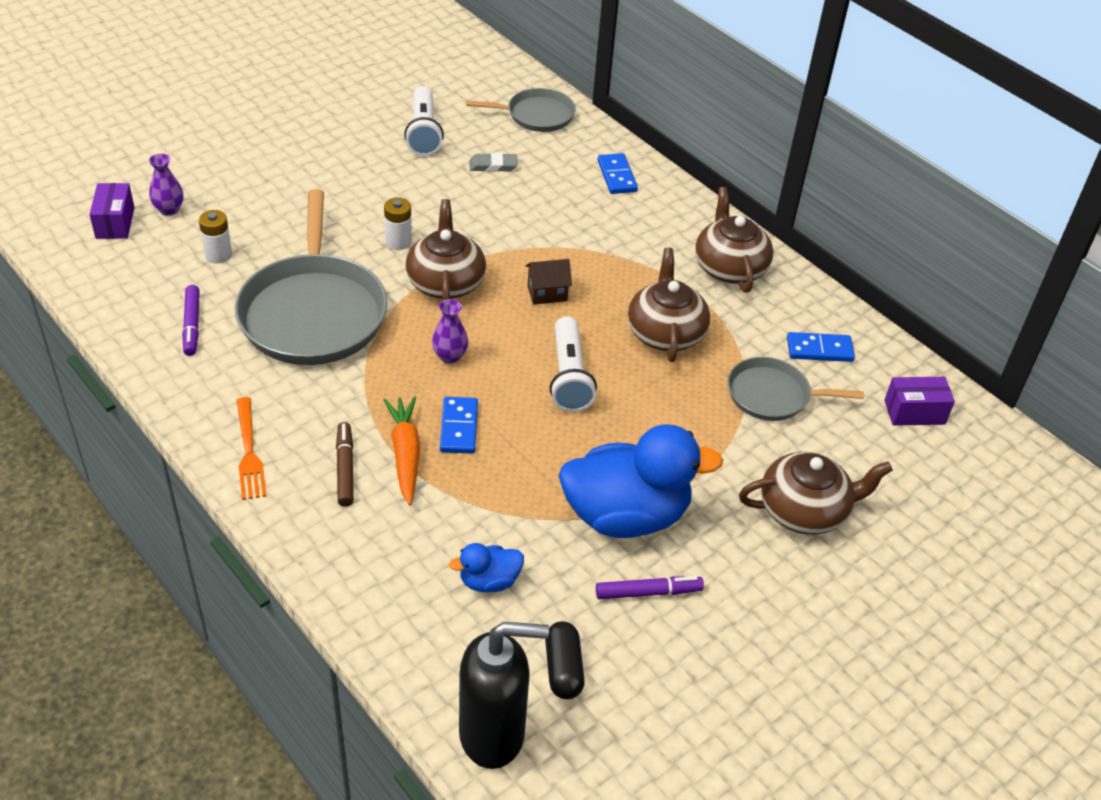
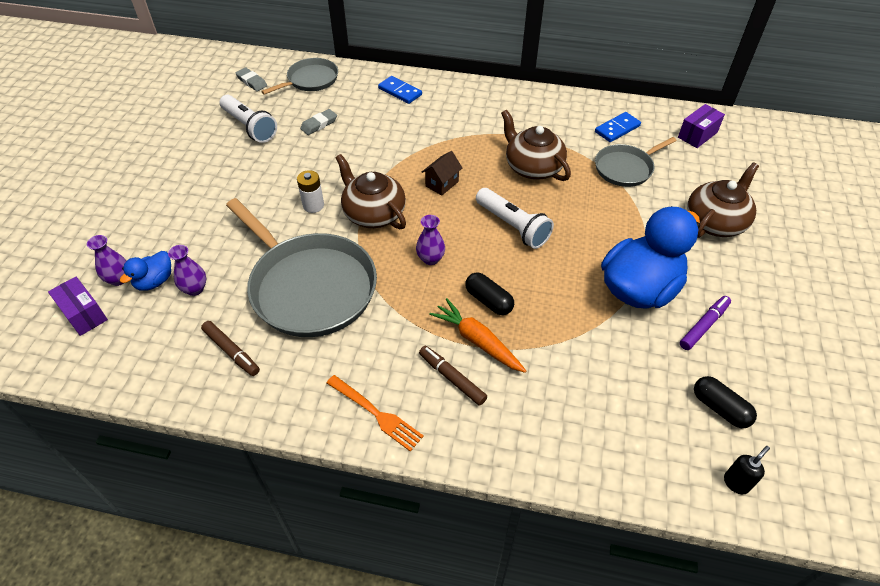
camera: 35 degrees left, 5 degrees up
(192, 325) = (231, 351): purple marker -> brown marker
(218, 255) = (195, 289): white battery -> purple vase
(459, 427) = (488, 300): blue domino -> black capsule
(475, 87) = (252, 82): none -> grey eraser
(489, 581) = (619, 386): blue duck -> blue duck (155, 281)
(493, 734) = (736, 483): black soap dispenser -> black soap dispenser, size x0.41
(729, 267) = (521, 110): brown teapot -> none

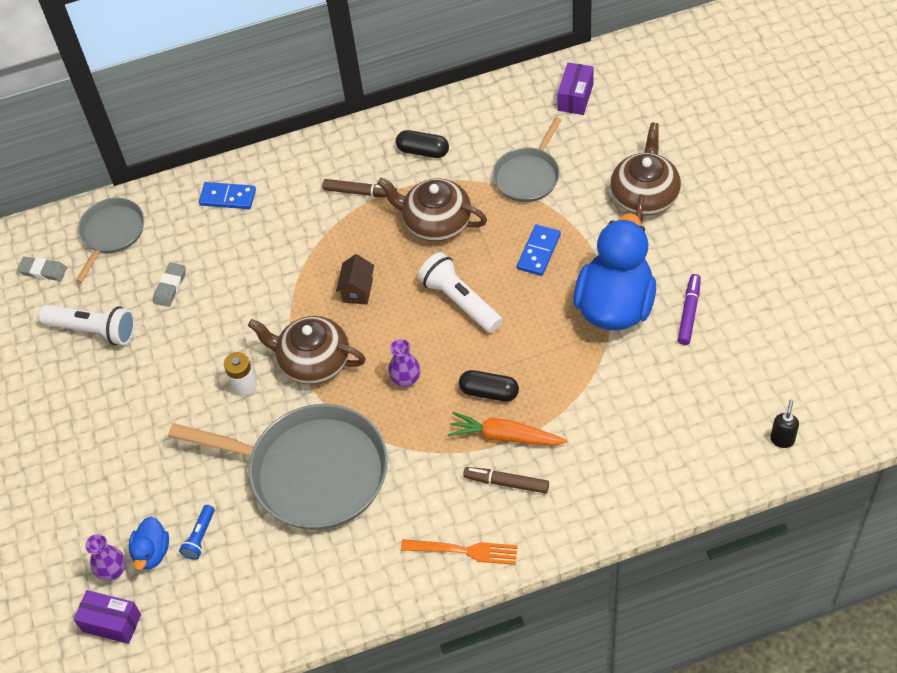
camera: 25 degrees left, 5 degrees up
(195, 289) = (200, 537): purple vase -> blue flashlight
(231, 351) = (289, 573): brown marker -> brown marker (360, 192)
(512, 226) = (460, 301): white flashlight -> white flashlight turned 150 degrees counterclockwise
(617, 129) = (492, 130): blue domino -> blue domino (538, 252)
(720, 408) = (740, 383): black capsule -> black capsule (423, 151)

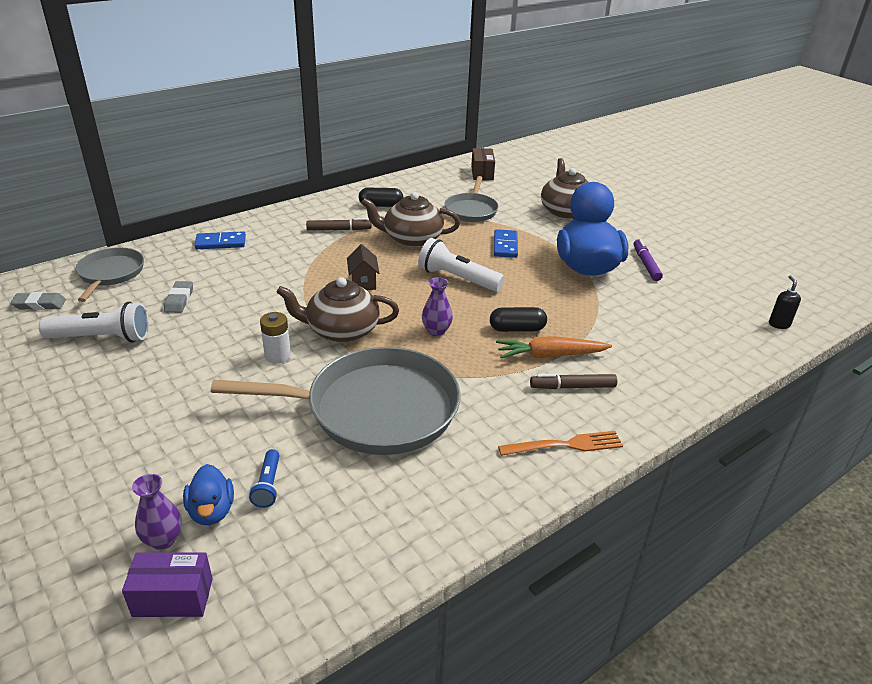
camera: 25 degrees left, 20 degrees down
(575, 97) = (482, 173): purple box -> brown box

